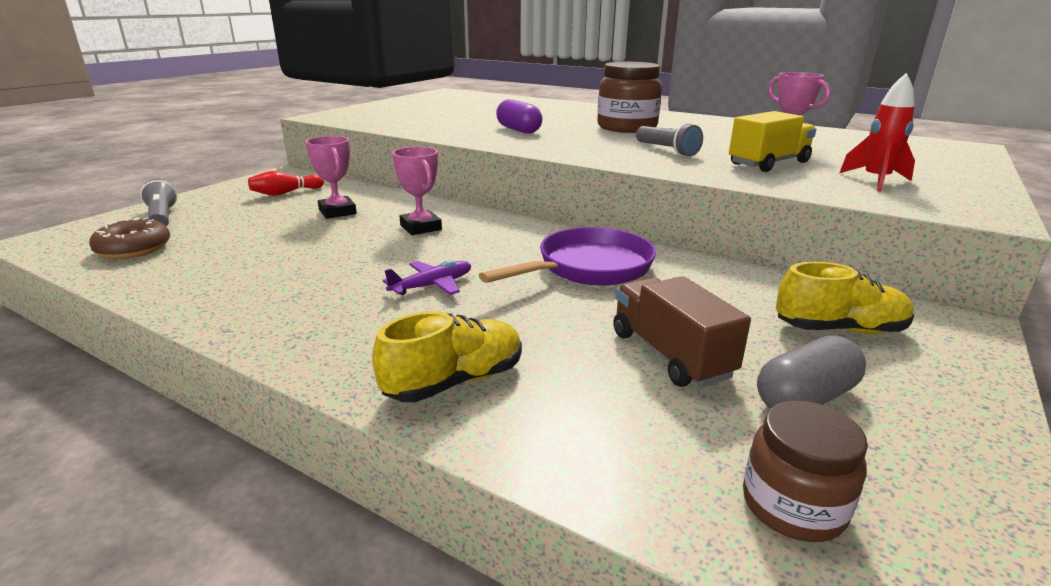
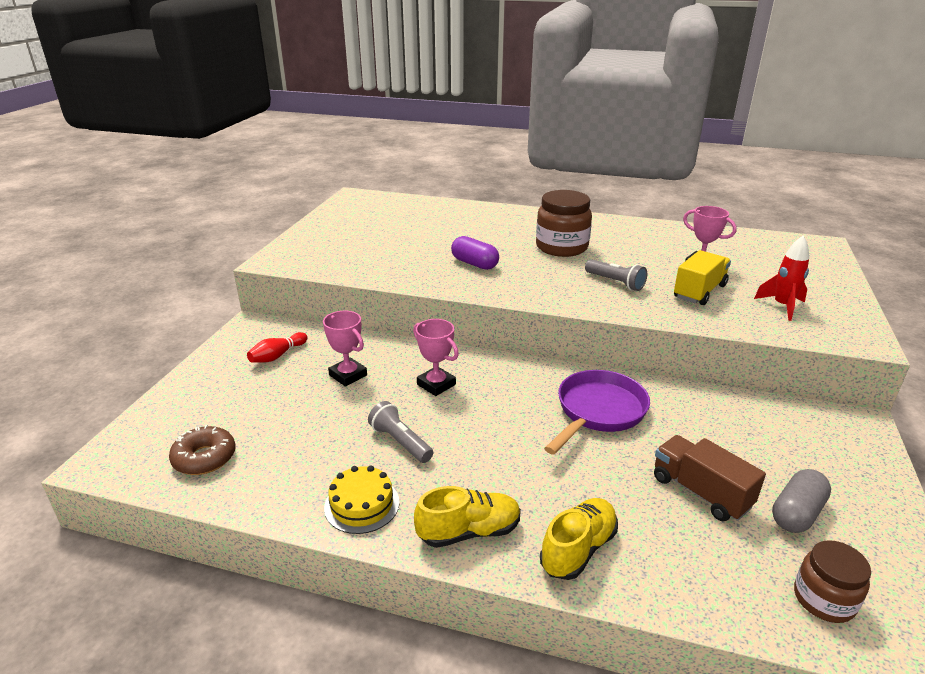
camera: 15 degrees left, 5 degrees up
(162, 217) = (189, 410): grey flashlight -> grey flashlight (400, 442)
(242, 303) = (362, 504): none -> yellow cake
(432, 285) = (495, 454): purple plane -> none
(839, 329) = (792, 445): yellow shoe -> yellow shoe (469, 532)

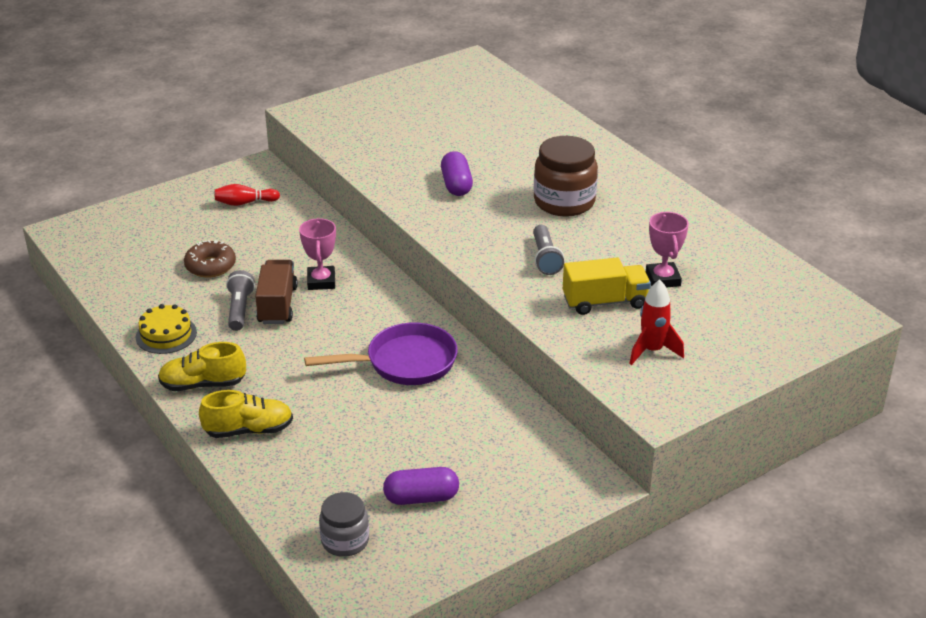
camera: 40 degrees right, 5 degrees up
(204, 458) = (117, 257): brown donut -> brown donut (210, 266)
(348, 375) = (271, 243): pink trophy -> none
(469, 532) = (203, 384): yellow shoe -> yellow shoe turned 150 degrees clockwise
(700, 492) = (380, 449): brown truck -> brown truck (277, 305)
(796, 513) = (421, 498): grey capsule -> purple capsule
(824, 599) = (345, 541): brown jar -> grey jar

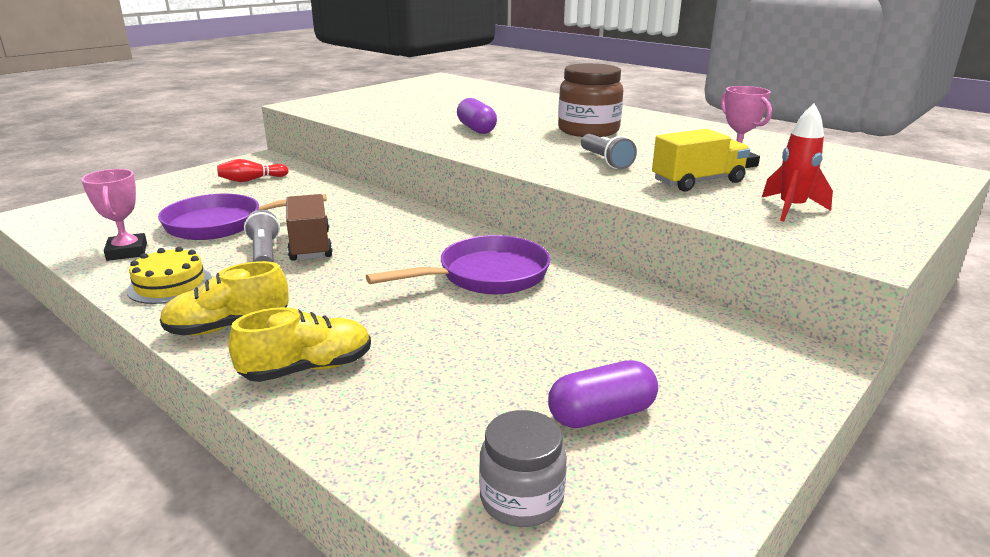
camera: 15 degrees left, 10 degrees down
(210, 266) = (221, 224): brown donut -> purple pan
(321, 281) = (355, 223): pink trophy -> pink trophy (127, 252)

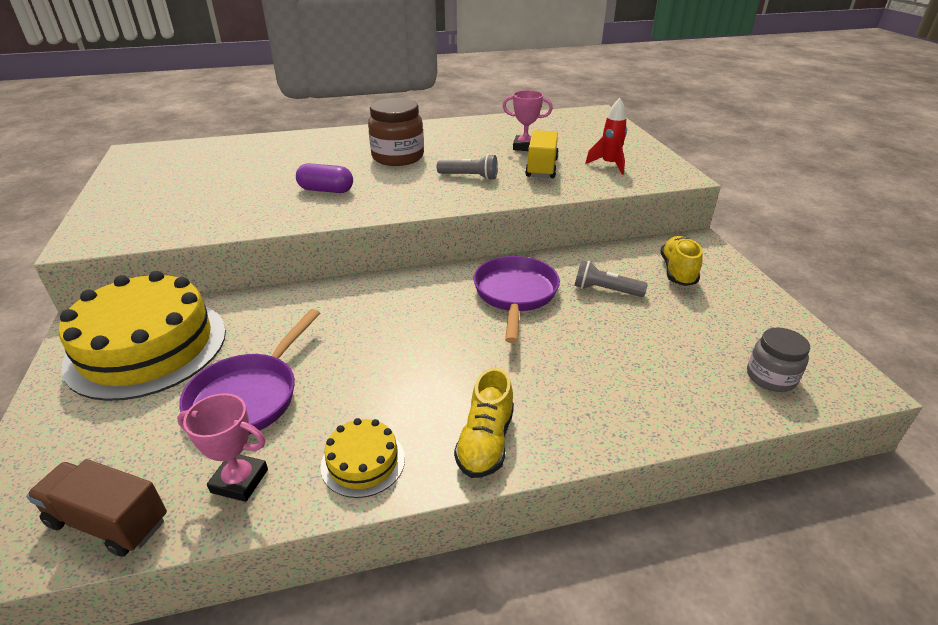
camera: 55 degrees left, 10 degrees up
(251, 180) = (147, 347): red bowling pin -> yellow cake
(264, 253) = (357, 386): grey flashlight -> grey flashlight (605, 290)
(307, 369) = (585, 416): yellow shoe -> yellow shoe (678, 271)
(310, 245) = (370, 356): brown truck -> brown truck (108, 522)
(601, 414) = (710, 322): purple capsule -> none

